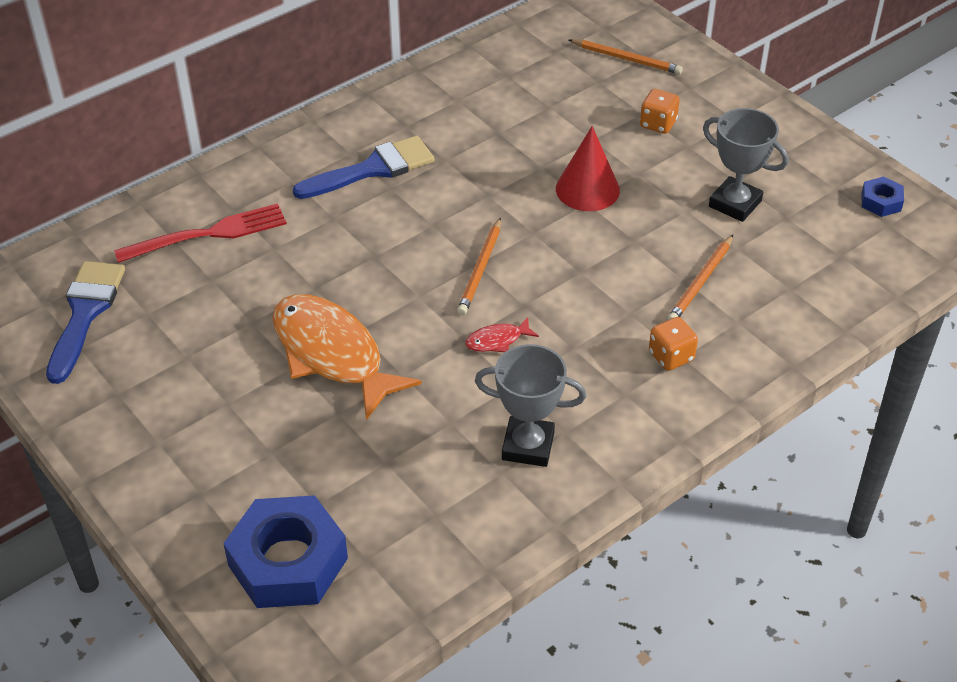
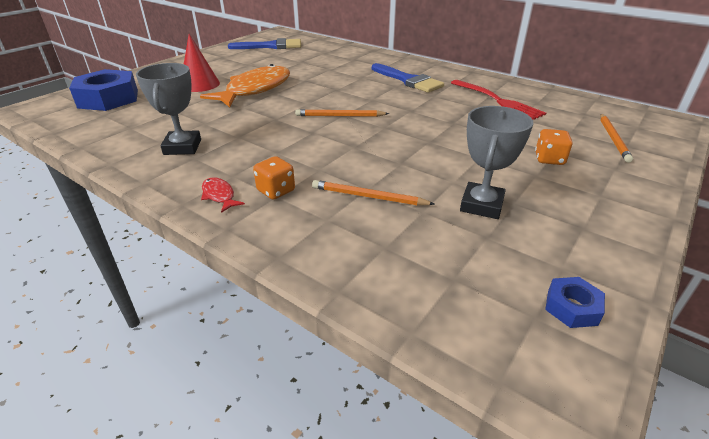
camera: 75 degrees right, 10 degrees down
(208, 234) = (333, 57): red fork -> red fork (497, 100)
(497, 340) = (276, 128): red fish -> red fish (219, 195)
(587, 189) = (444, 140): red cone -> red cone (200, 84)

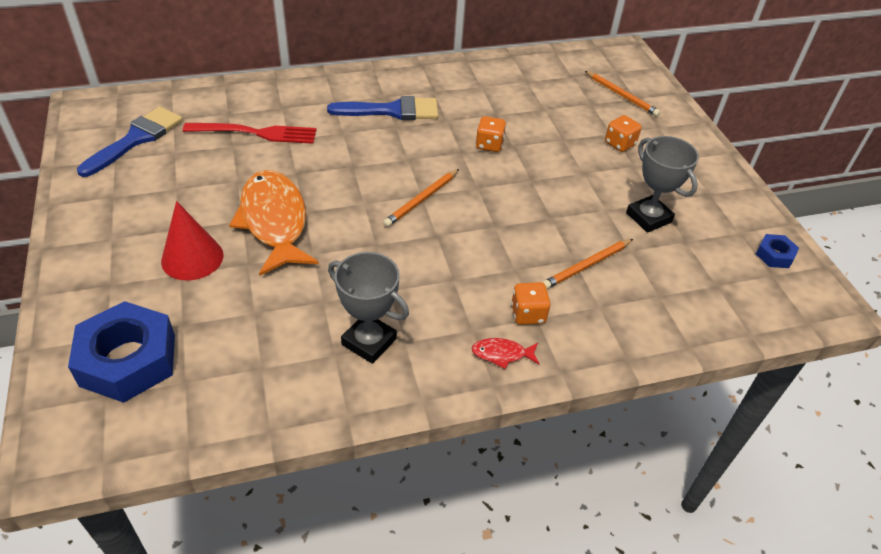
camera: 55 degrees left, 10 degrees up
(437, 115) = (489, 145): none -> orange dice
(497, 100) = (499, 95): red fork -> red fork (256, 133)

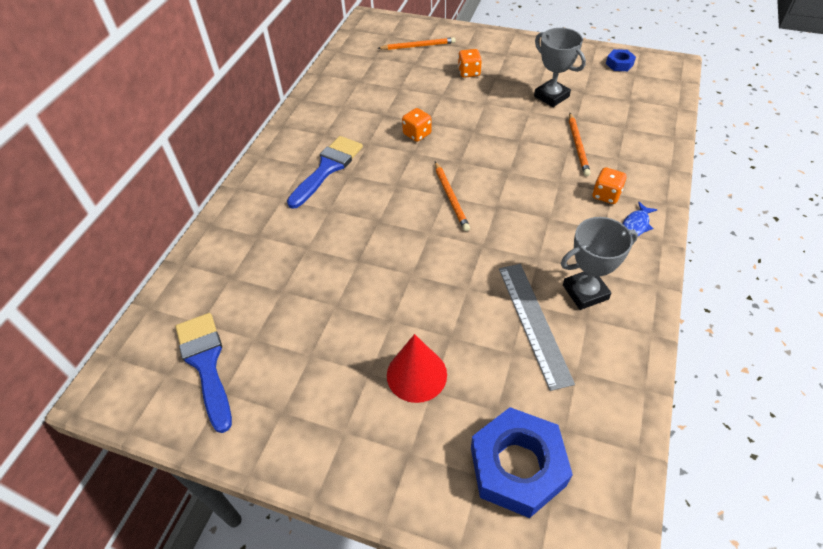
camera: 50 degrees left, 5 degrees up
(256, 133) = (278, 267): red fork -> none
(274, 221) = (410, 299): orange fish -> none
(301, 315) = (533, 323): none -> grey ruler
(502, 354) = (636, 225): red fish -> blue fish
(648, 217) = (551, 96): grey trophy -> grey trophy turned 45 degrees clockwise

